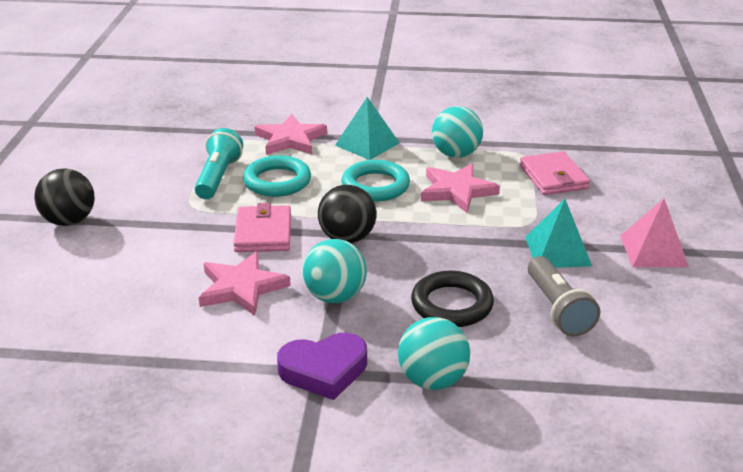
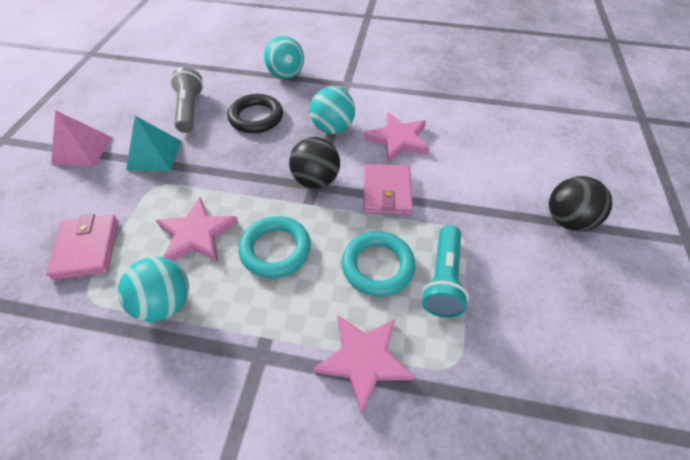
camera: 175 degrees left, 20 degrees up
(324, 370) = (344, 84): purple heart -> none
(367, 144) = (265, 338): turquoise pyramid -> none

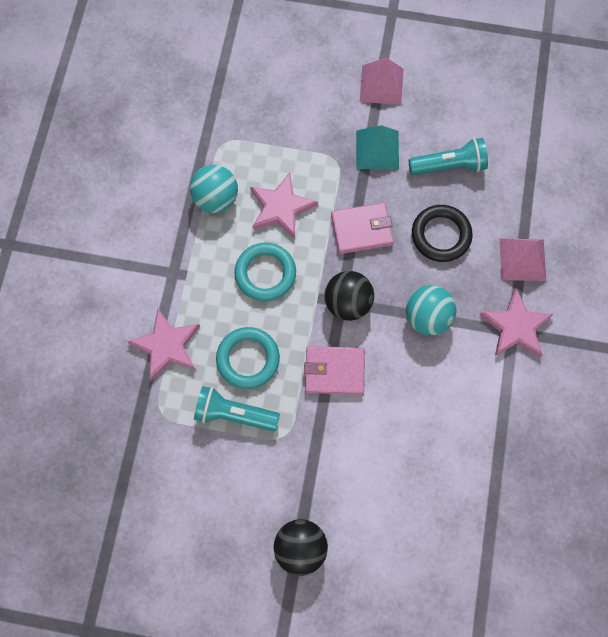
camera: 90 degrees right, 20 degrees up
(87, 248) = (266, 128): pink wallet -> pink wallet (361, 230)
(190, 109) = (449, 166): grey flashlight -> turquoise flashlight
(286, 75) = (522, 259): turquoise ball -> pink pyramid
(398, 140) = (412, 387): pink star -> pink star (515, 326)

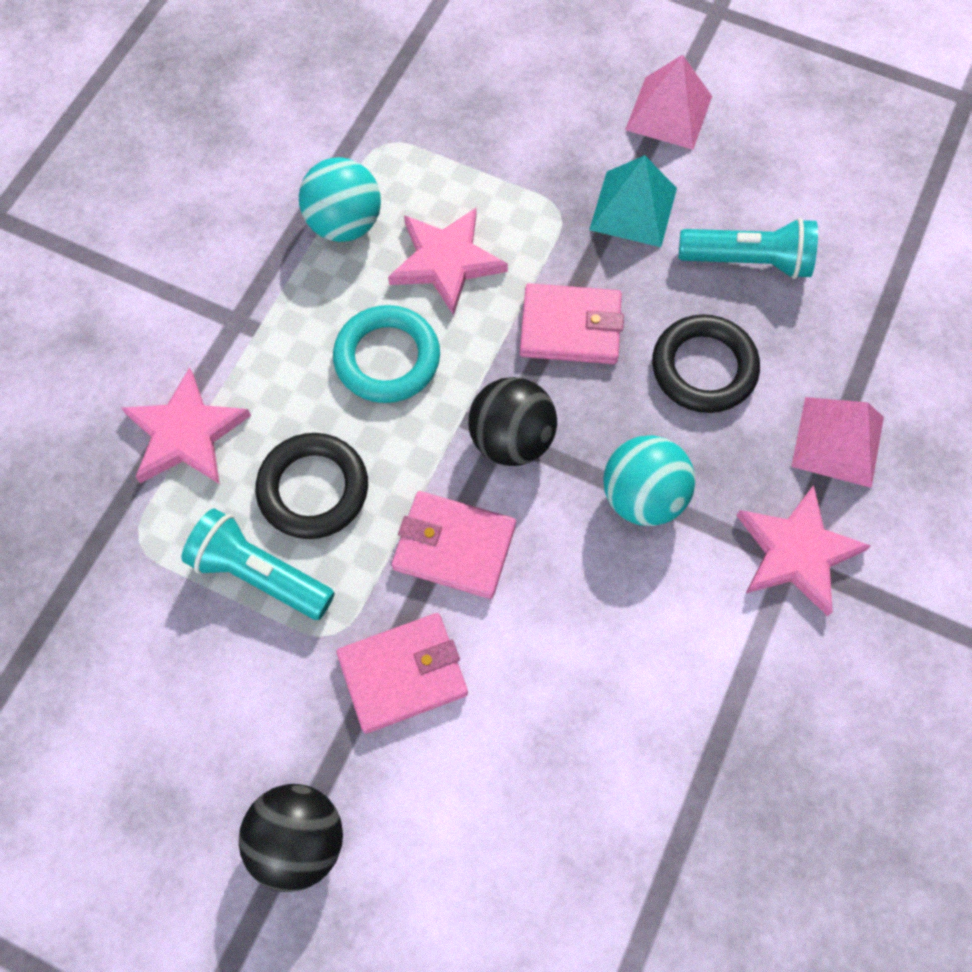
camera: 15 degrees right, 5 degrees down
(248, 359) = (313, 489): turquoise ring -> black ring
(327, 447) = (403, 674): none -> pink wallet

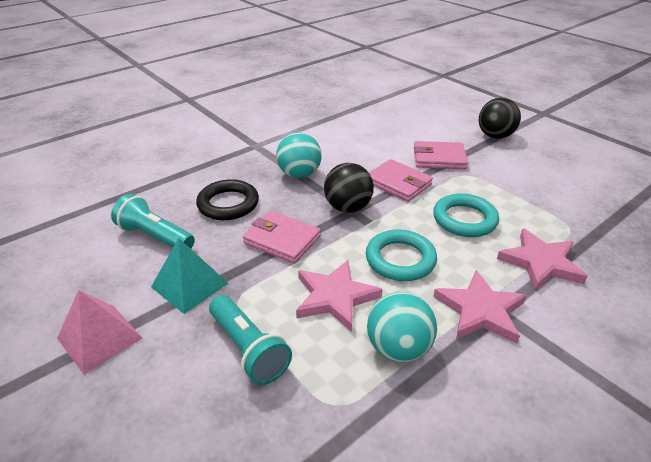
camera: 155 degrees left, 30 degrees down
(260, 574) = (500, 199): turquoise flashlight -> turquoise flashlight (248, 349)
(313, 489) = (464, 219): black ring -> turquoise ring
(796, 552) = (251, 146): pink star -> pink star (480, 310)
(838, 441) = (197, 166): pink pyramid -> none

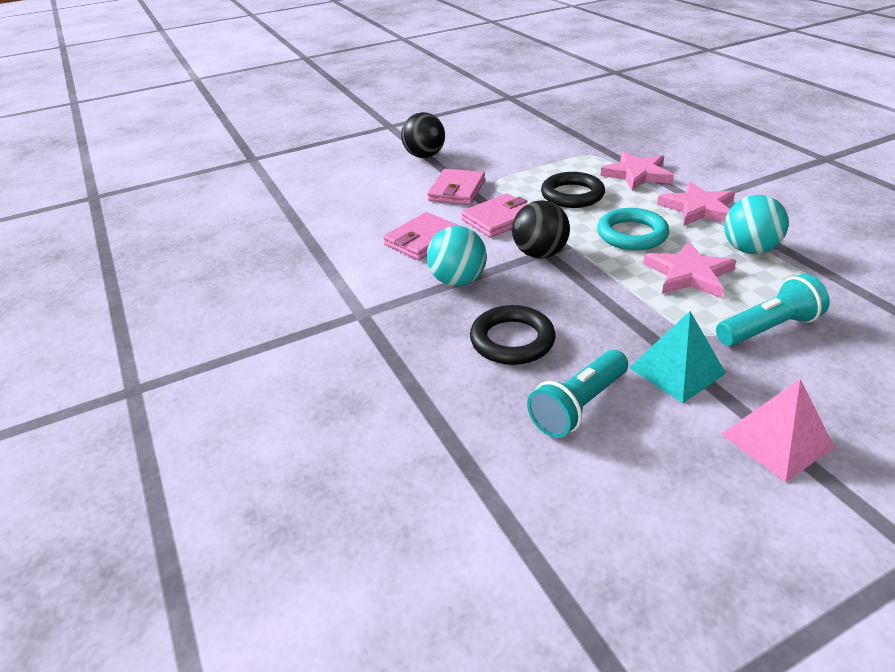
camera: 75 degrees left, 0 degrees up
(282, 240) = (595, 301): pink wallet -> pink wallet (423, 240)
(464, 219) = (572, 195): turquoise ring -> black ring

